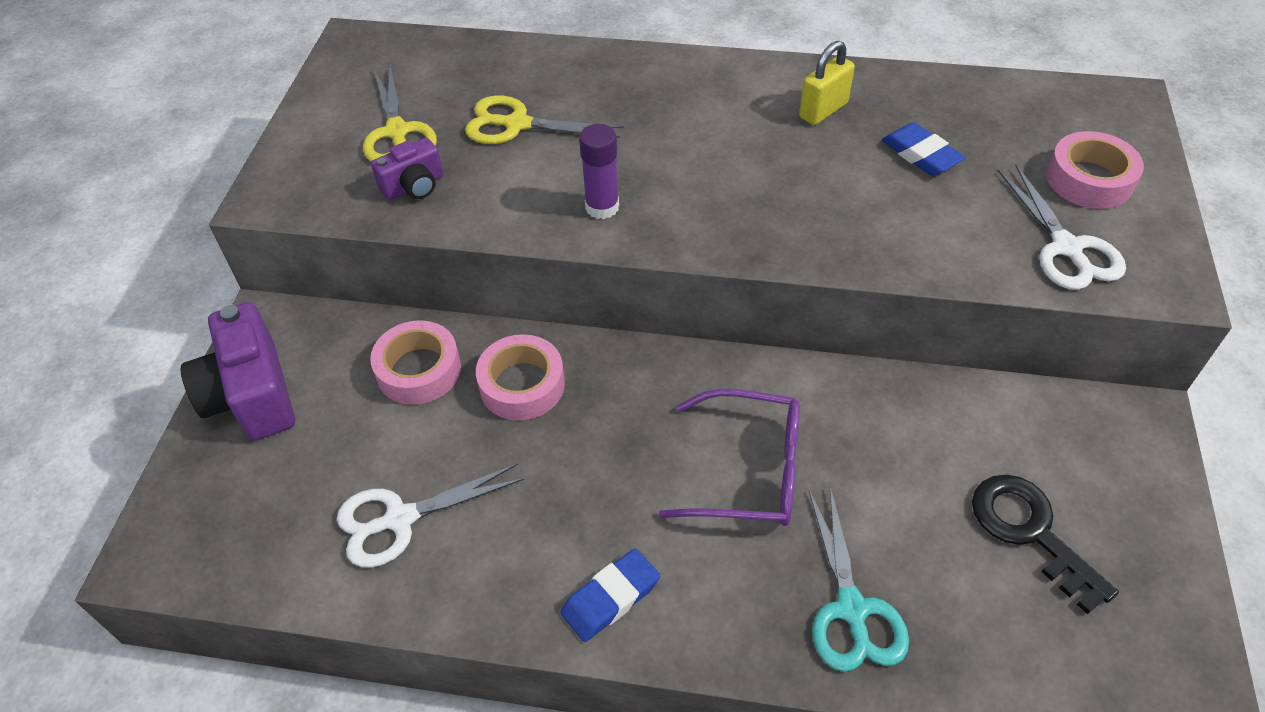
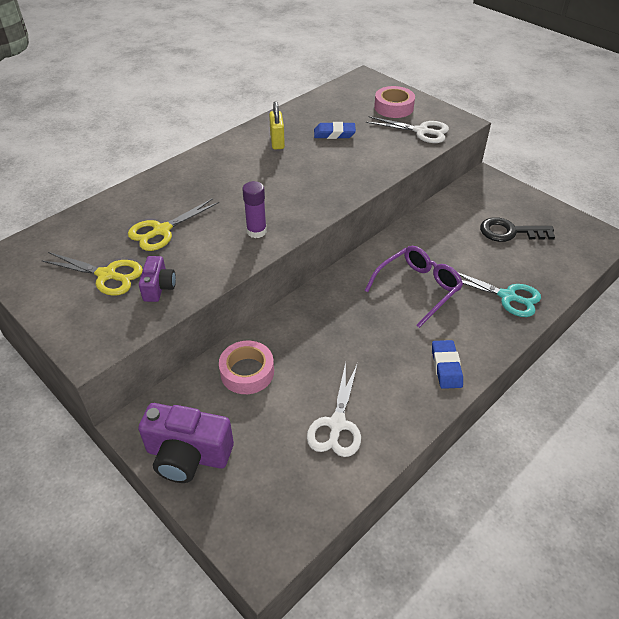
camera: 55 degrees left, 5 degrees down
(522, 385) = (298, 337): pink tape -> none

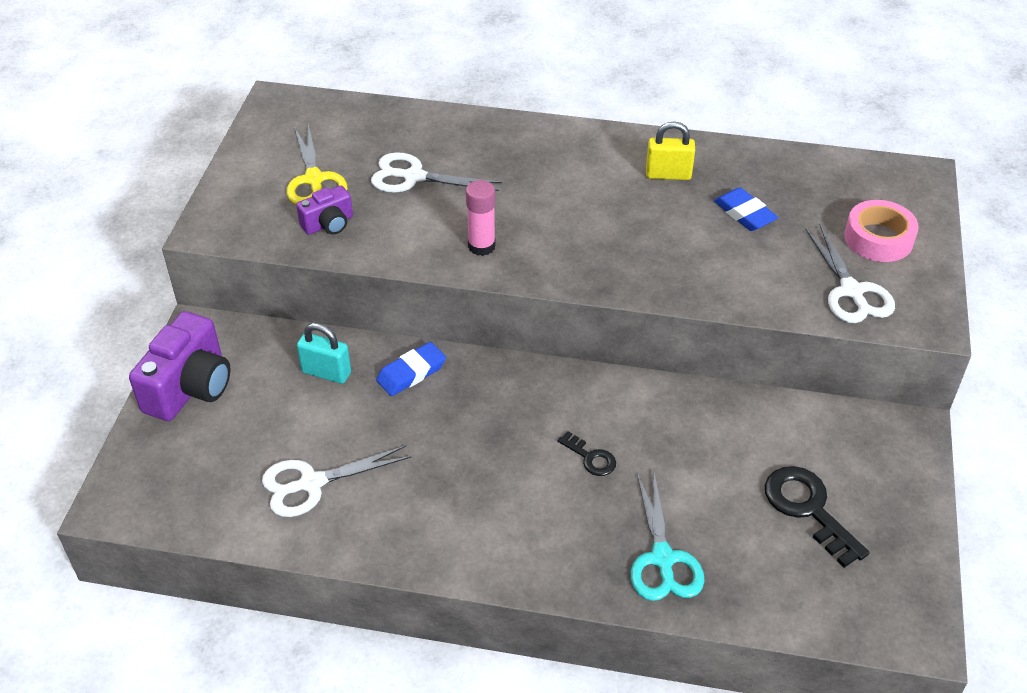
camera: 55 degrees right, 0 degrees up
(162, 230) = (414, 177): yellow scissors -> white scissors
(188, 455) = (190, 387): purple camera -> purple camera turned 135 degrees counterclockwise
(247, 372) = (326, 372): pink tape -> turquoise padlock
(256, 231) = (481, 246): purple glue stick -> pink glue stick
(277, 142) = (668, 175): yellow padlock -> yellow padlock turned 45 degrees clockwise
(418, 288) = (590, 458): purple glasses -> black key
(446, 367) = (476, 545): blue eraser -> blue eraser (411, 373)

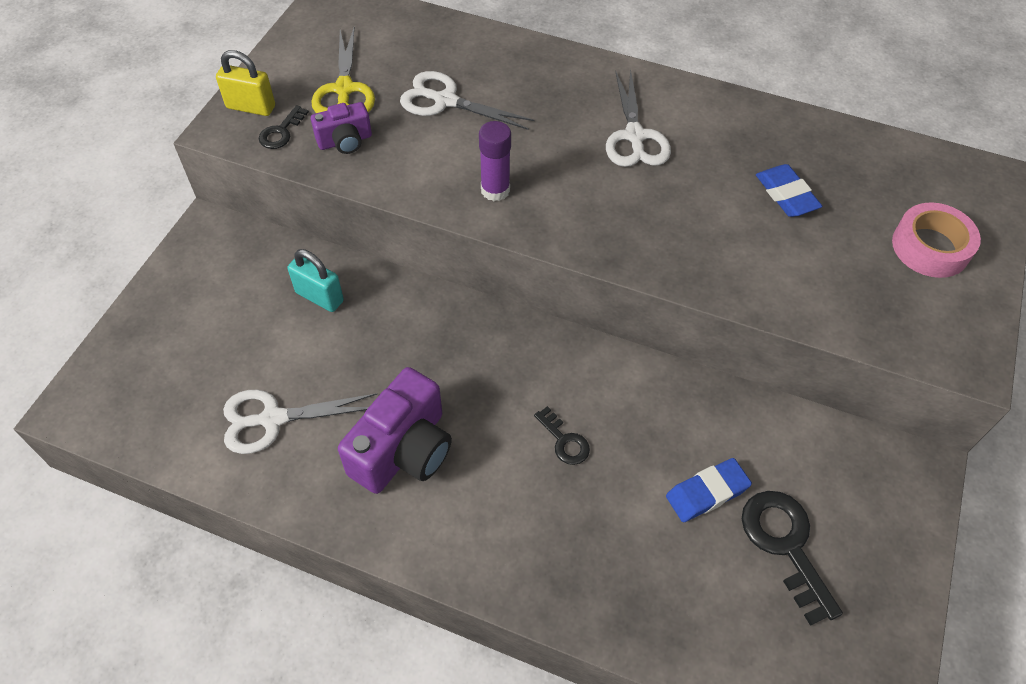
camera: 10 degrees right, 10 degrees up
(190, 387) = (183, 291): purple camera -> purple camera (403, 450)
(265, 224) = (281, 132): none -> black key
(411, 373) = (404, 311): blue eraser -> blue eraser (707, 492)
(481, 246) = (495, 190): pink glue stick -> purple glue stick
(662, 558) = (613, 575): turquoise scissors -> none
(668, 175) = (713, 137): yellow padlock -> yellow padlock (251, 107)
(851, 291) = (886, 306): white scissors -> white scissors (634, 136)

